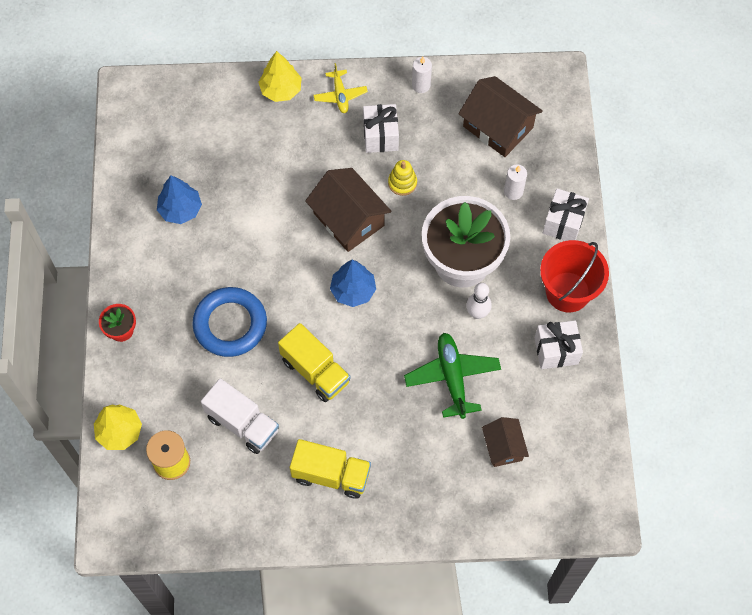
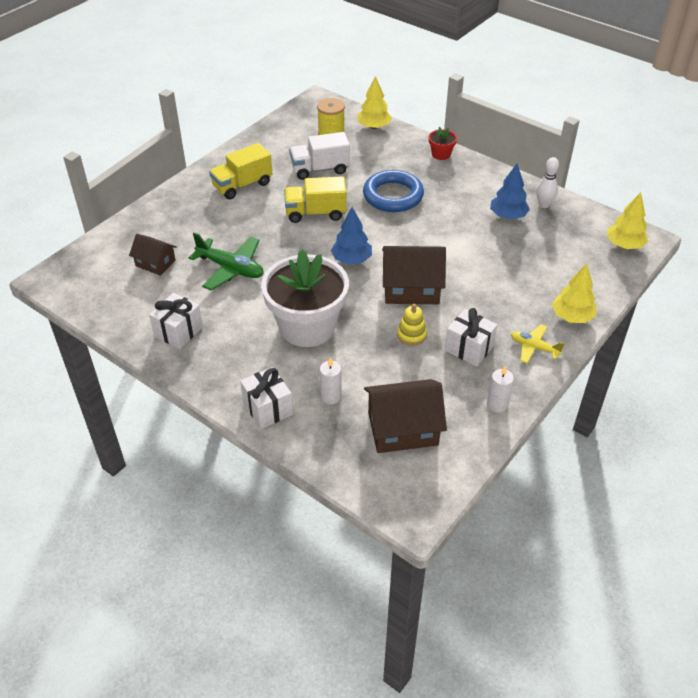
camera: 130 degrees right, 20 degrees down
(149, 100) = (624, 245): none -> yellow tree
(477, 313) = (258, 309): white bowling pin -> white bowling pin (544, 205)
(567, 292) = (211, 369): red bucket -> none

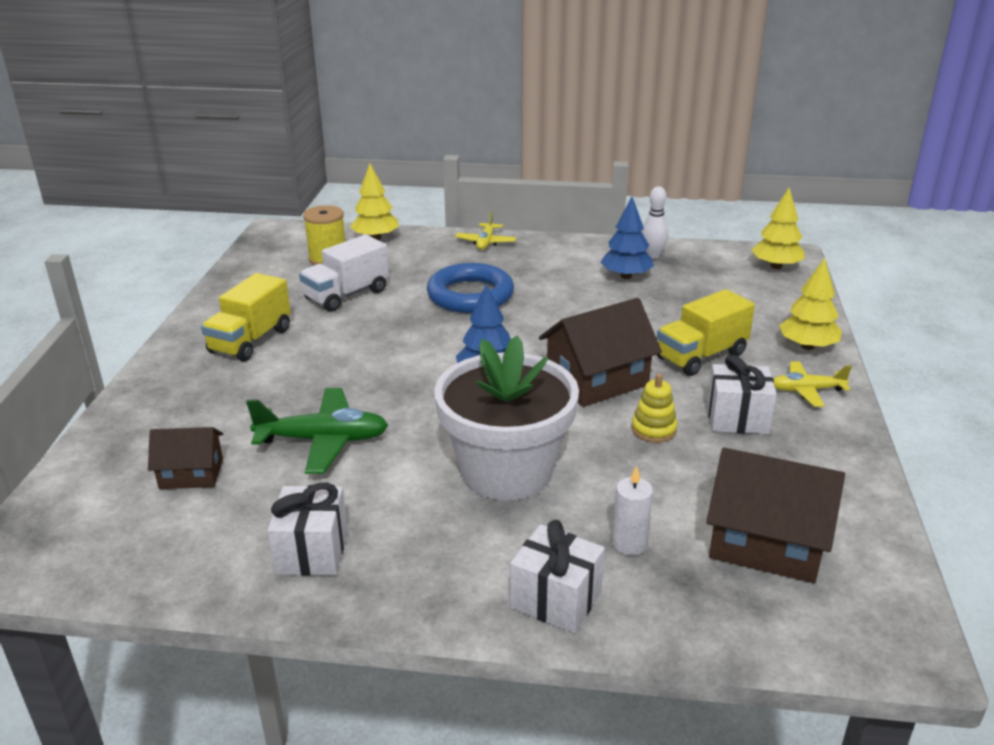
camera: 30 degrees left, 15 degrees down
(315, 213) = (387, 341): yellow truck -> yellow truck (701, 356)
(403, 429) = (766, 543): brown house -> brown house turned 60 degrees clockwise
(441, 154) = (486, 242): red flower pot -> yellow plane
(497, 404) = (841, 466): white candle -> none

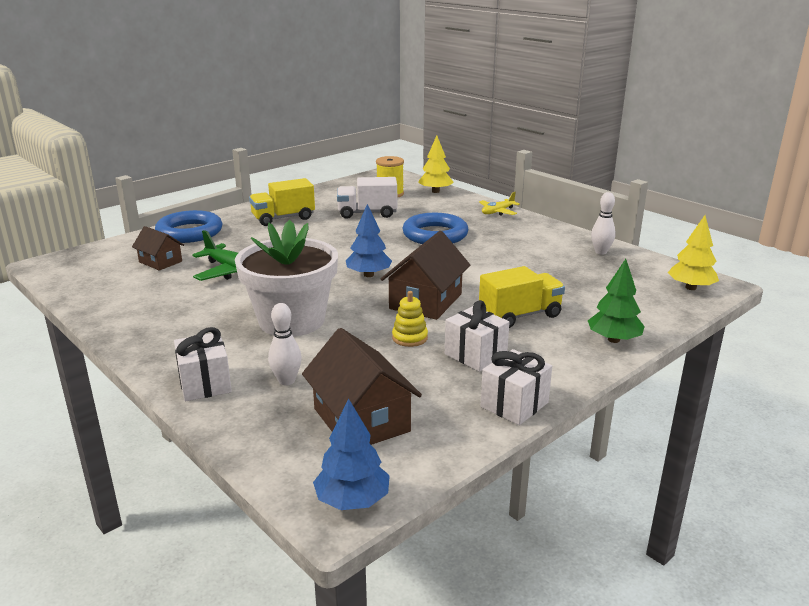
camera: 40 degrees right, 5 degrees down
(152, 413) = (189, 232): none -> blue ring
(312, 551) = (148, 312): white gift -> white gift (514, 404)
(597, 380) = (426, 301): brown house -> brown house turned 75 degrees counterclockwise
(626, 276) = (557, 257): blue tree -> blue tree (352, 501)
(629, 544) = (286, 381): white candle -> white bowling pin
(701, 356) = (520, 315): yellow truck -> yellow truck turned 150 degrees clockwise
(807, 346) = (613, 339): yellow tree -> green tree
(807, 390) = (558, 362): yellow plane -> none

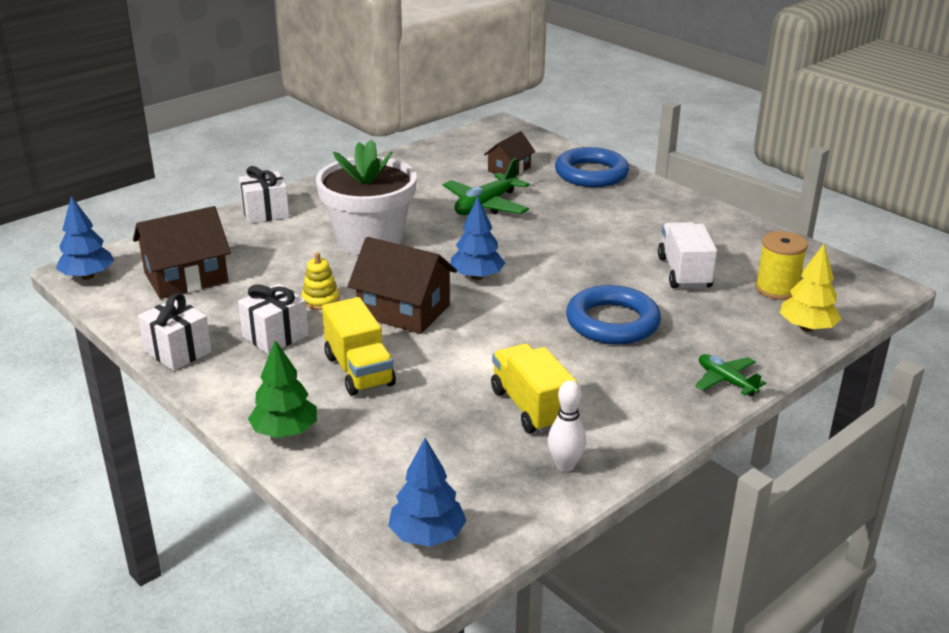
camera: 90 degrees right, 5 degrees up
(283, 218) = (649, 219): yellow truck -> yellow truck (531, 407)
(286, 381) = (258, 244): white bowling pin -> none
(497, 212) = (726, 381): yellow plane -> green plane
(690, 288) = (427, 535): yellow tree -> blue tree

